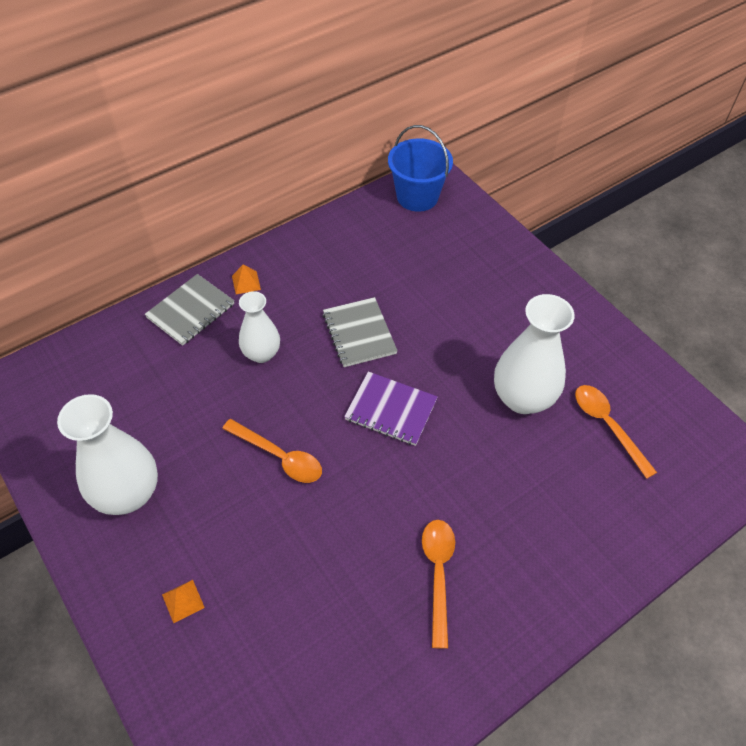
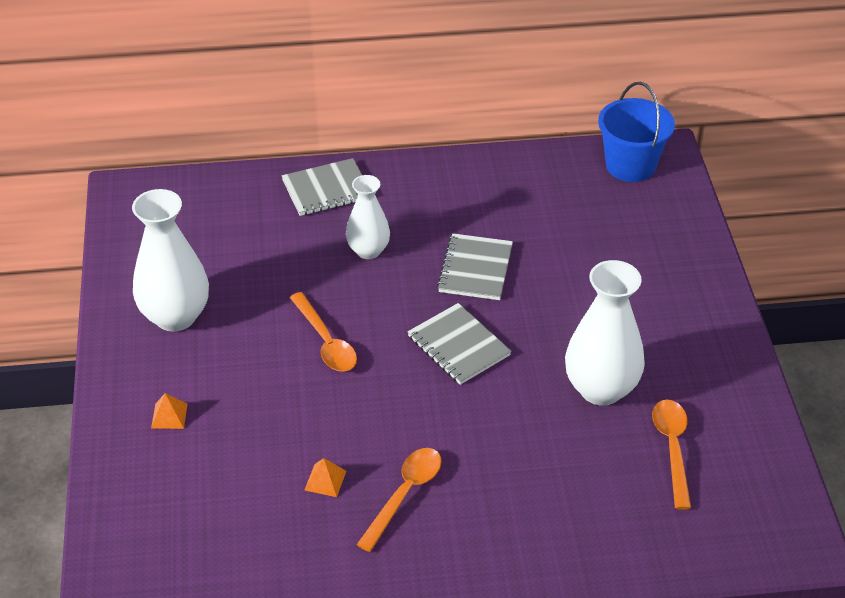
camera: 30 degrees right, 10 degrees down
(246, 282) = (396, 183): orange pyramid -> orange pyramid (325, 480)
(391, 410) = (458, 346): purple notebook -> grey notebook

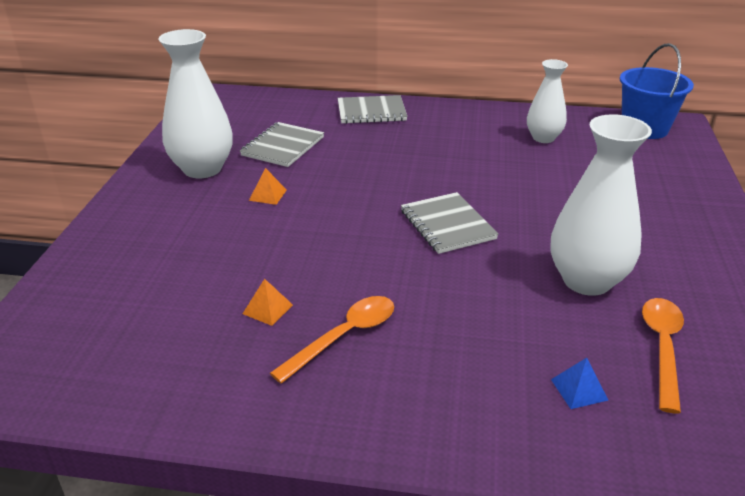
camera: 15 degrees right, 10 degrees down
(169, 416) = (152, 234): orange pyramid -> orange pyramid (267, 195)
(326, 341) = (323, 204): orange spoon -> none
(368, 250) = (389, 151): white vase -> white vase (543, 138)
(475, 269) = (482, 174): grey notebook -> grey notebook (282, 146)
(611, 503) = (579, 389): none -> blue pyramid

